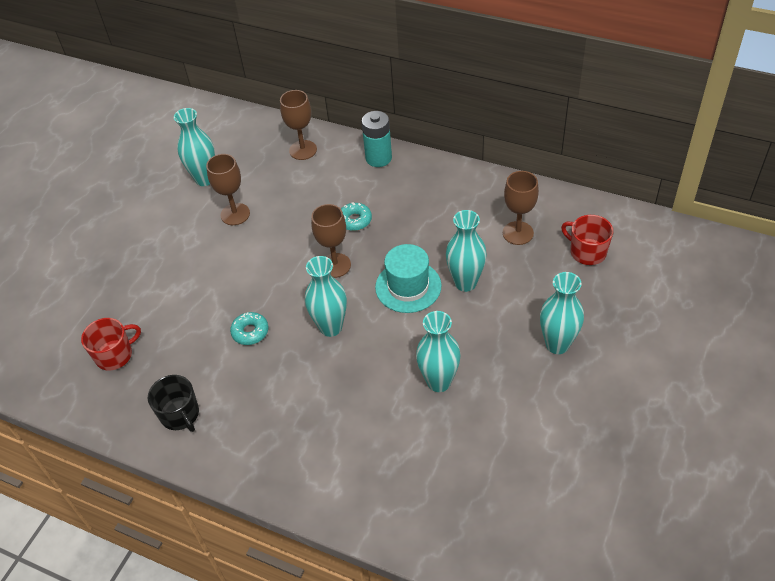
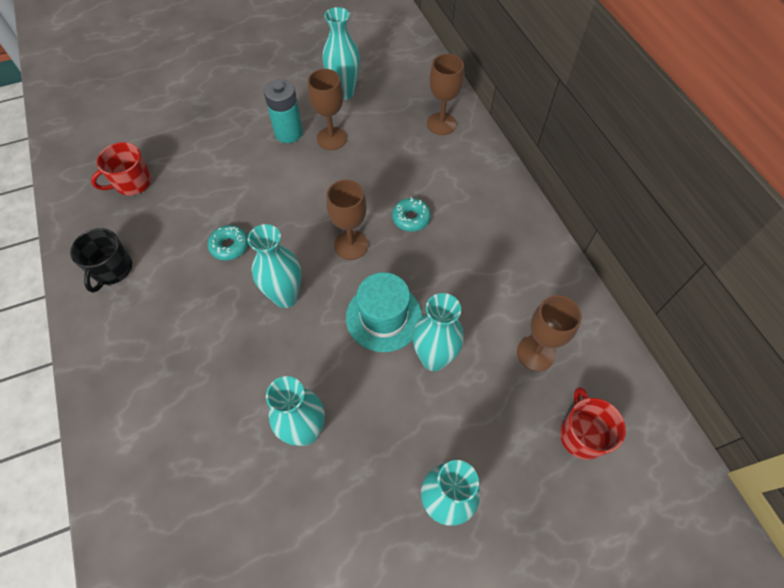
camera: 40 degrees right, 10 degrees up
(115, 355) = (132, 183): red mug -> red mug turned 135 degrees clockwise
(378, 158) = (493, 178): turquoise battery -> turquoise battery (288, 133)

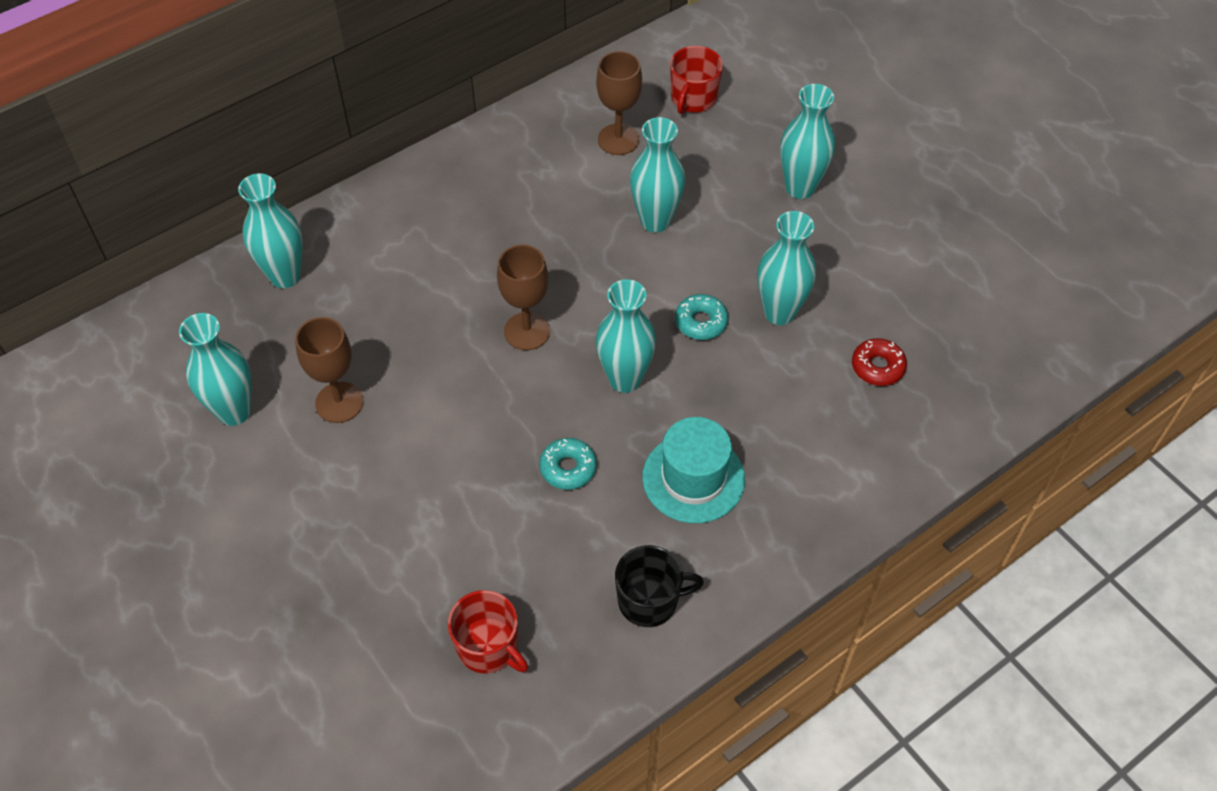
camera: 105 degrees left, 5 degrees down
(218, 498) = (877, 367): none -> red donut
(288, 133) = (338, 462): turquoise battery -> none
(383, 317) = (619, 275): turquoise hat -> turquoise hat (693, 478)
(411, 218) = (466, 278): turquoise donut -> turquoise donut (701, 322)
(441, 124) = (285, 276): brown goblet -> turquoise vase
(581, 434) = (693, 98): red mug -> red mug turned 45 degrees counterclockwise

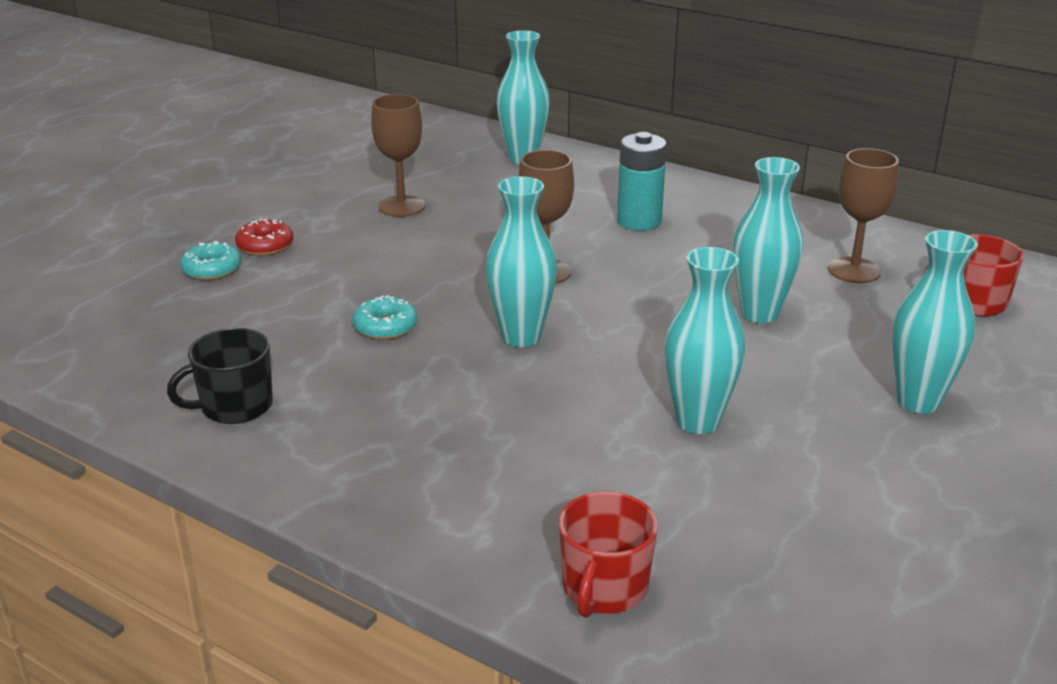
camera: 70 degrees right, 25 degrees down
(234, 412) = (367, 170): turquoise vase -> none
(468, 236) = (639, 221): none -> turquoise battery
(488, 647) = (156, 327): red mug -> red mug (604, 588)
(649, 600) = (235, 406): black mug -> black mug turned 90 degrees clockwise
(693, 478) = (410, 404): turquoise hat -> none
(701, 322) = (638, 369): turquoise donut -> turquoise donut (212, 269)
(877, 367) = (670, 517): red donut -> red donut (265, 246)

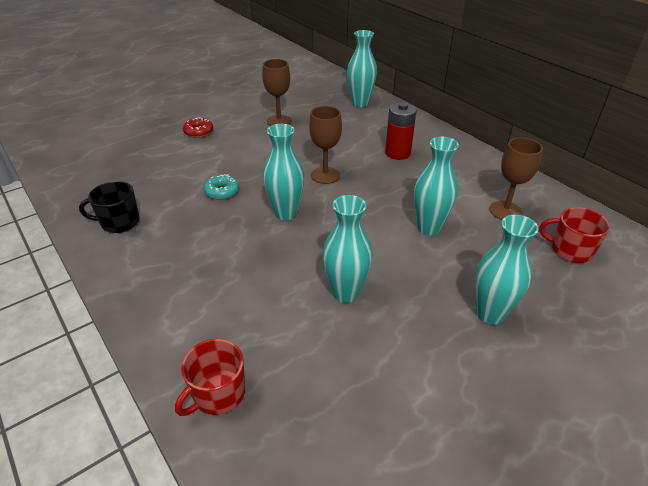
camera: 20 degrees right, 10 degrees up
(212, 269) = (165, 141): turquoise donut -> none
(639, 221) = (397, 153): turquoise battery -> red battery

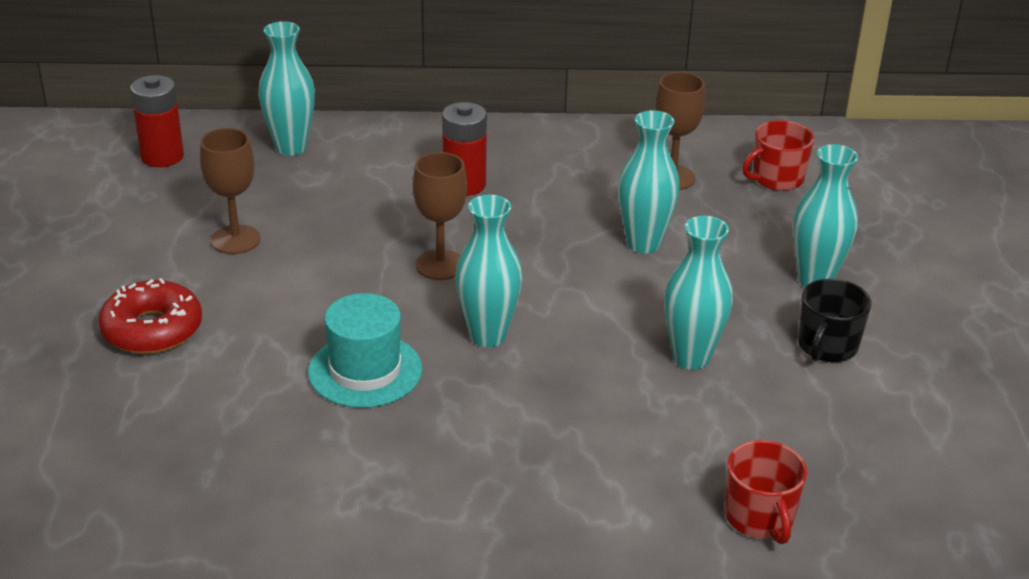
camera: 55 degrees left, 5 degrees down
(119, 222) = (324, 499): black mug -> black mug (827, 346)
(198, 132) = (152, 329): red donut -> red donut, size x1.63
(222, 191) = (365, 370): turquoise donut -> turquoise hat
(313, 83) = (162, 156): none -> red battery

